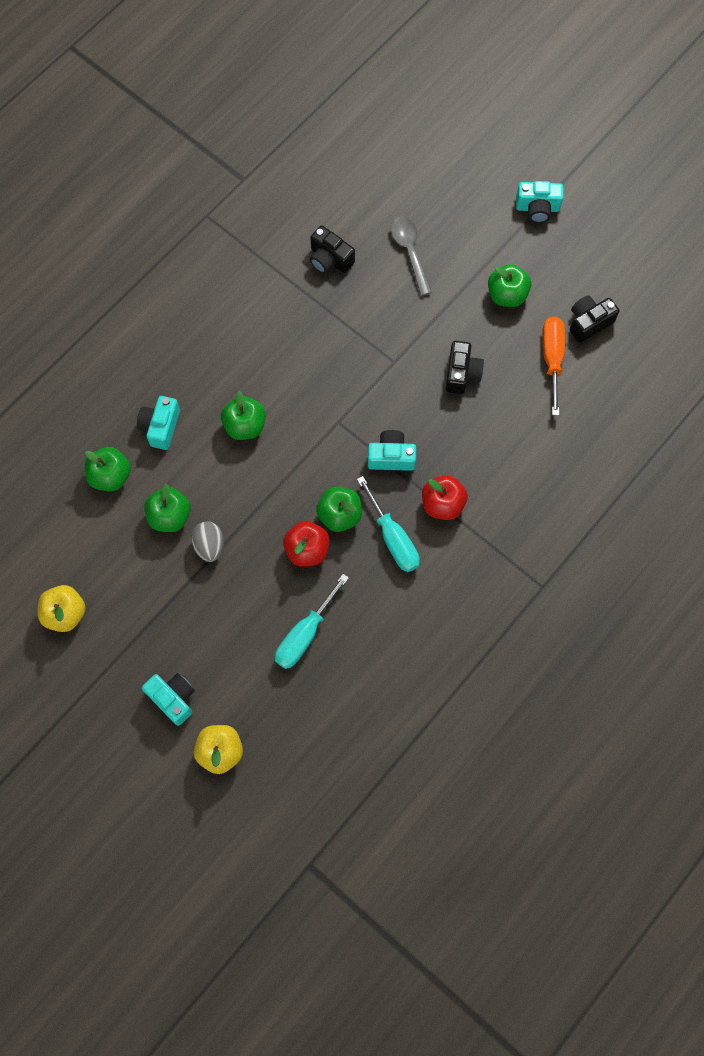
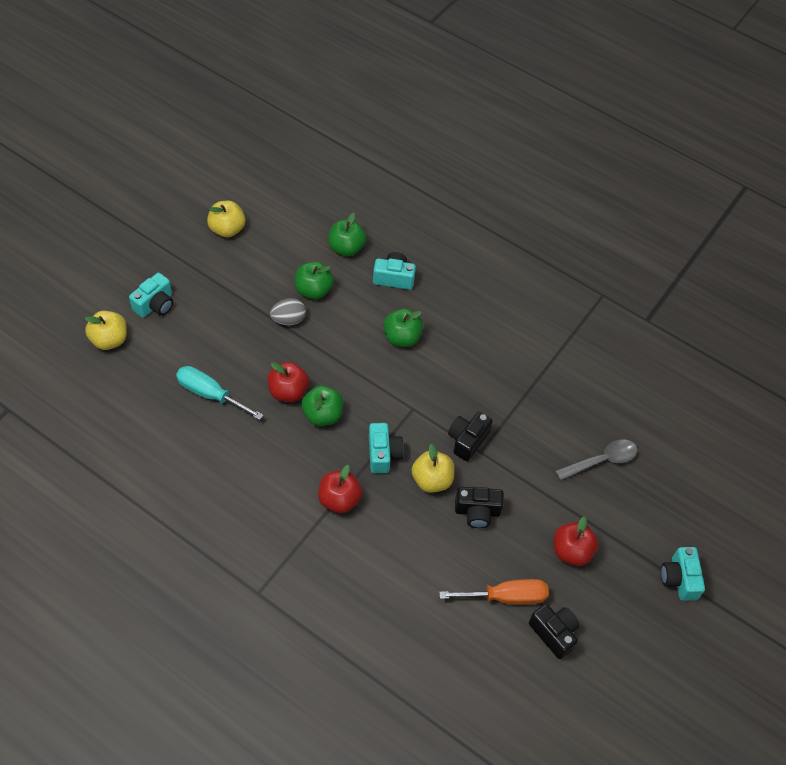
camera: 80 degrees right, 15 degrees down
(330, 259) = (579, 393): black camera -> black camera (467, 440)
(393, 538) = (302, 459): turquoise screwdriver -> none
(424, 412) = (432, 480): none -> yellow apple
(507, 295) = (571, 551): green apple -> red apple

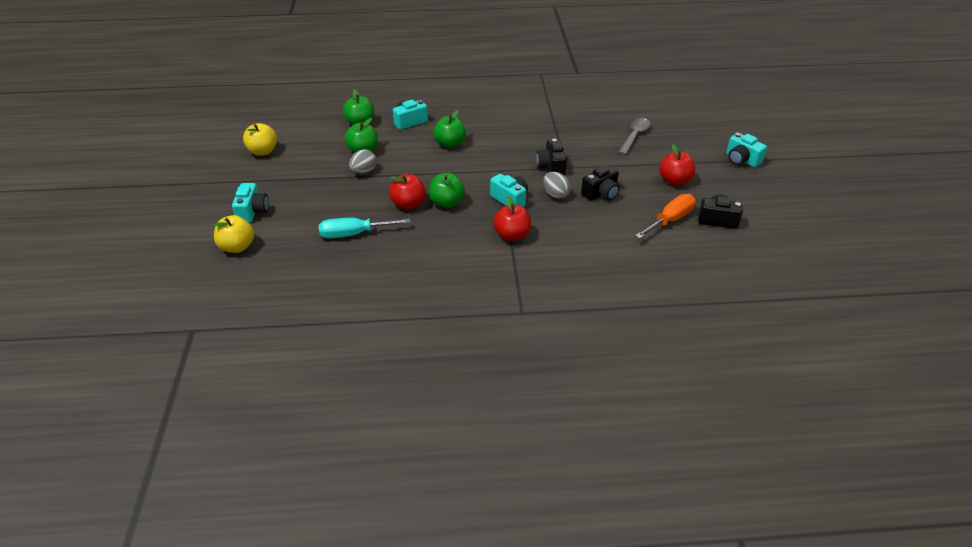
camera: 35 degrees left, 15 degrees down
(432, 480) = (555, 195): yellow apple -> grey egg

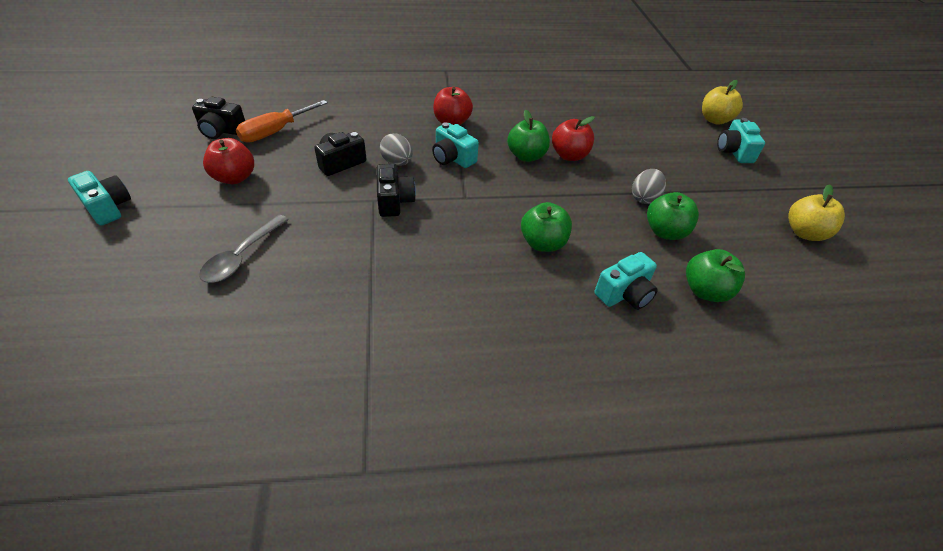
camera: 175 degrees right, 5 degrees up
(354, 234) = (612, 127): turquoise screwdriver -> none

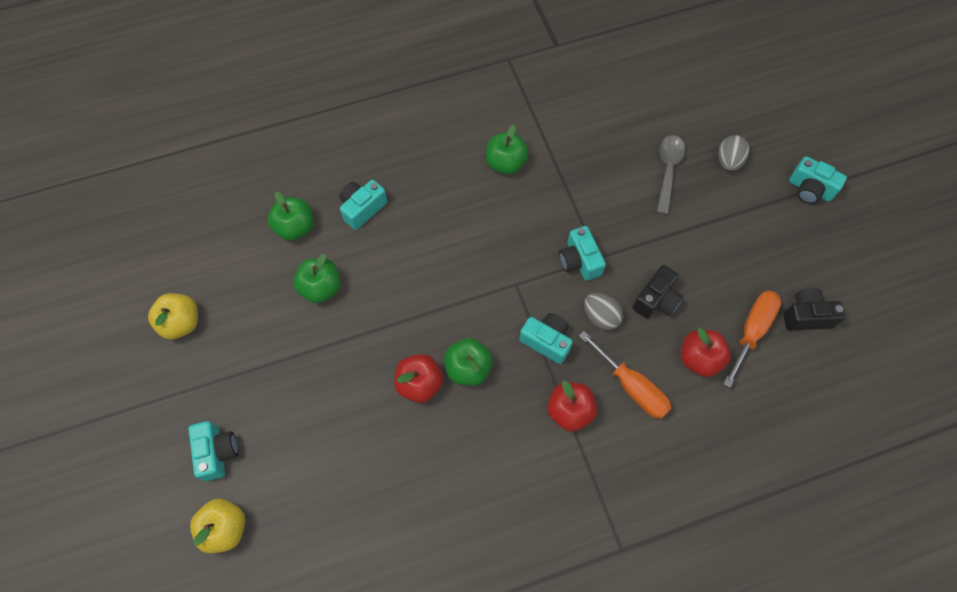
camera: 170 degrees right, 20 degrees up
(235, 178) = (738, 251): red apple -> red apple (699, 358)
(394, 201) = (579, 261): black camera -> turquoise camera
(396, 124) = (631, 386): none -> orange screwdriver
(543, 243) = (433, 244): green apple -> green apple (505, 163)
(644, 198) = (337, 332): grey egg -> grey egg (728, 161)

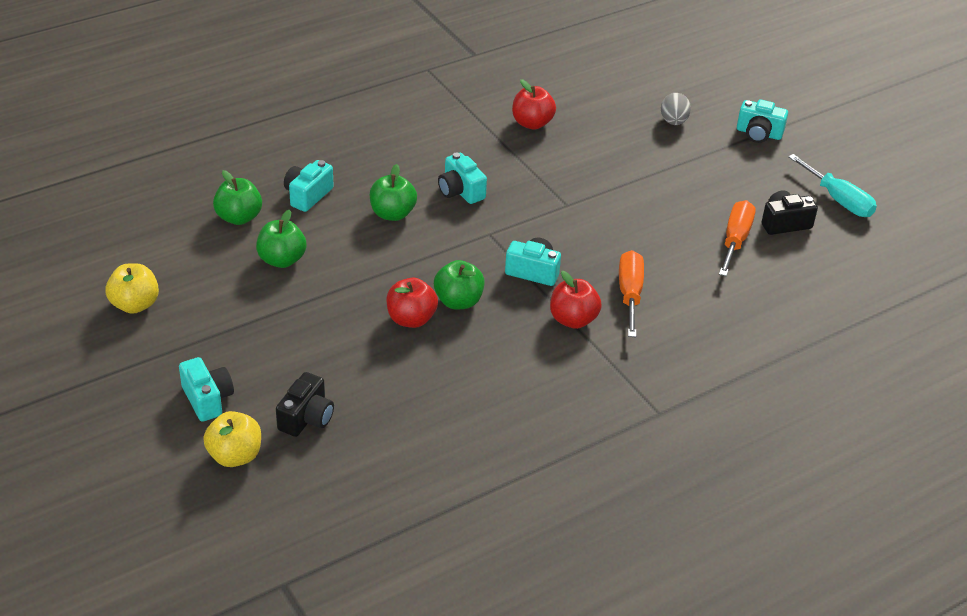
camera: 15 degrees left, 25 degrees down
(505, 163) = (449, 146): green apple -> green apple (392, 214)
(579, 261) = (548, 209): turquoise camera -> turquoise camera (460, 191)
(600, 316) = (582, 247): grey egg -> none
(631, 386) = (630, 294): orange screwdriver -> orange screwdriver turned 120 degrees counterclockwise
(656, 300) = (634, 229): black camera -> black camera (306, 418)
(668, 170) = (616, 134): grey spoon -> none
(699, 358) = (690, 266): red apple -> red apple (532, 123)
(869, 292) = (838, 200): none -> turquoise screwdriver

